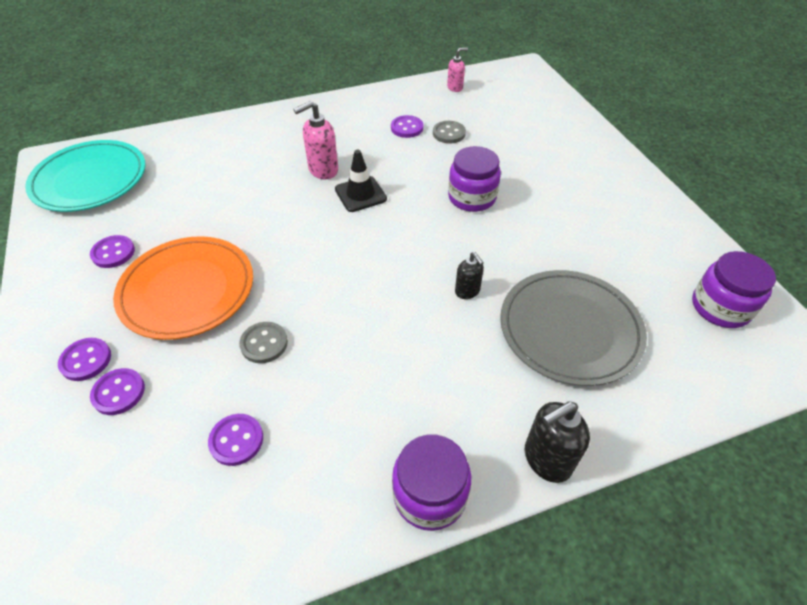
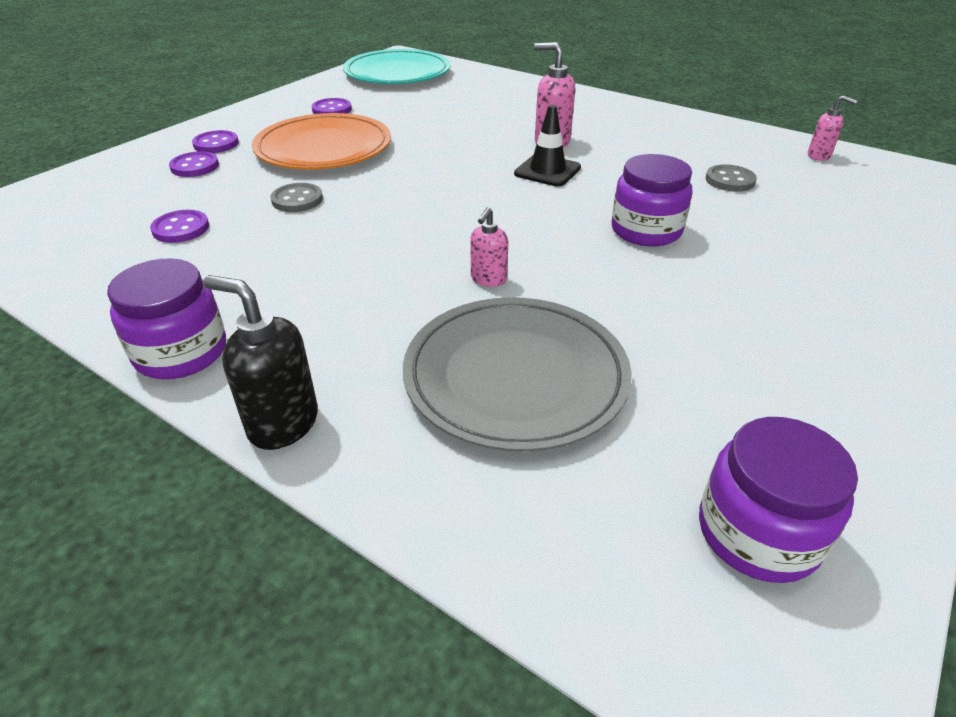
camera: 55 degrees right, 10 degrees down
(407, 128) = (692, 156): purple button -> none
(467, 291) = (488, 279): black soap dispenser -> pink soap dispenser

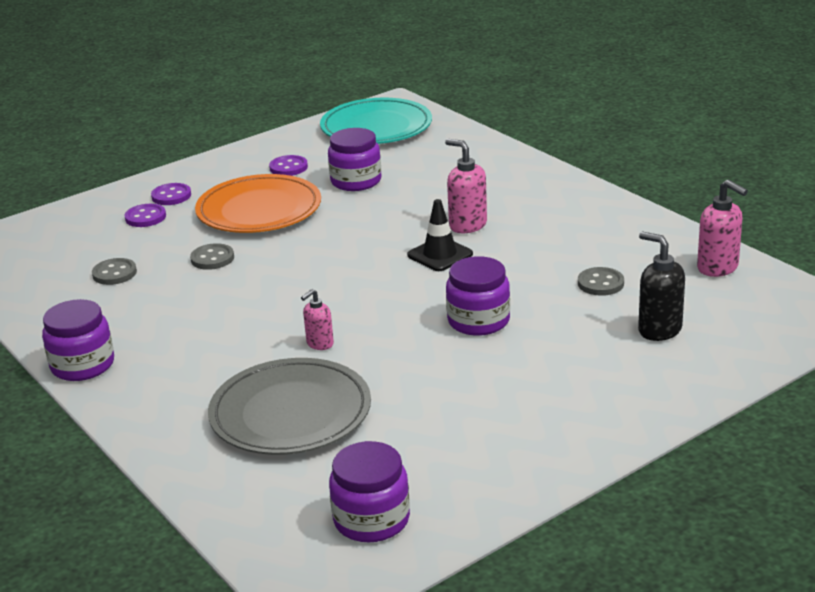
camera: 20 degrees right, 10 degrees down
(181, 229) = (114, 273): purple button -> grey button
(282, 423) = (127, 417): black soap dispenser -> black soap dispenser (659, 330)
(409, 115) = (356, 181): none -> purple jar
(819, 156) = (718, 268): pink soap dispenser -> pink soap dispenser, size x1.62

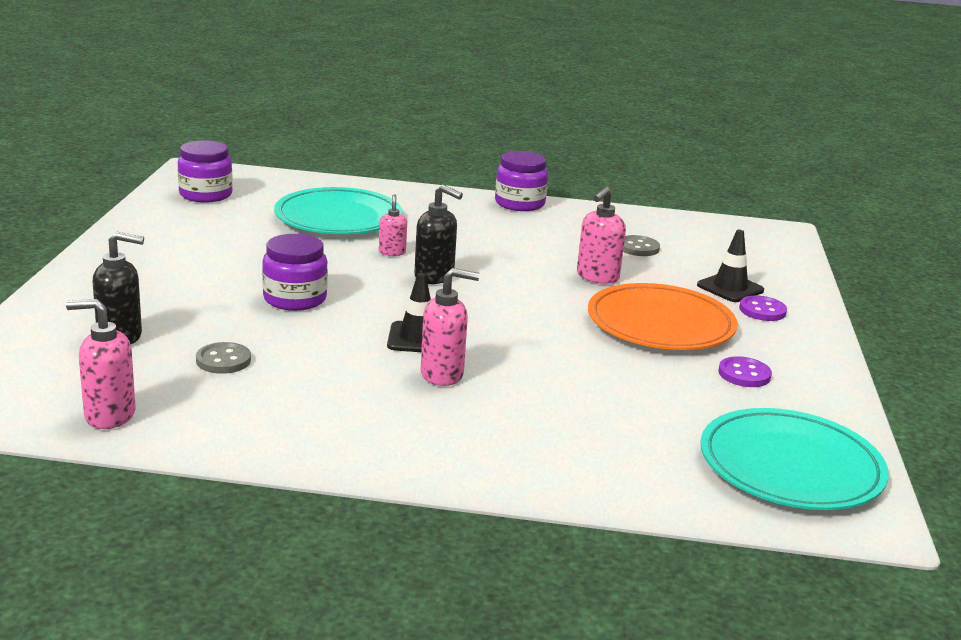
camera: 130 degrees right, 5 degrees down
(145, 217) = (730, 288): purple button -> black traffic cone
(212, 258) = (597, 277): grey button -> pink soap dispenser
(290, 413) = (338, 218): grey plate -> turquoise plate
(333, 303) = (434, 277): none -> black soap dispenser
(356, 181) = (646, 383): purple jar -> none

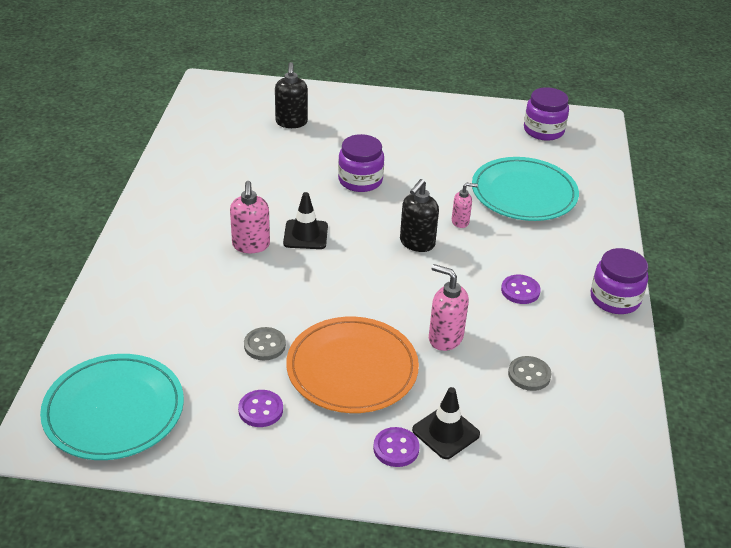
camera: 90 degrees right, 15 degrees up
(109, 416) = (197, 130): pink soap dispenser -> none
(223, 360) = (265, 159): grey button -> grey button (264, 345)
(514, 238) = (520, 291): none -> purple button

